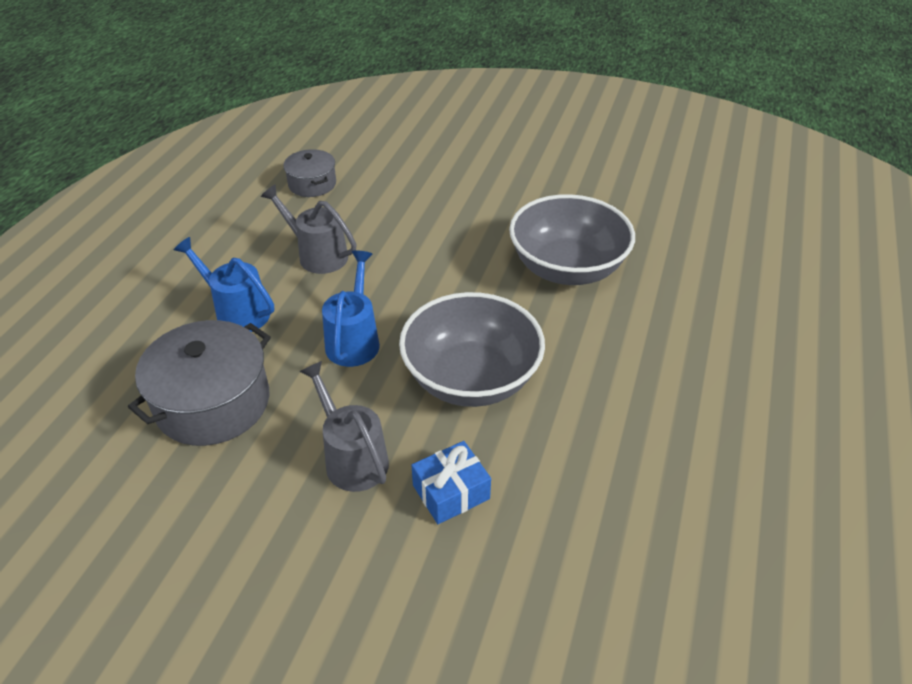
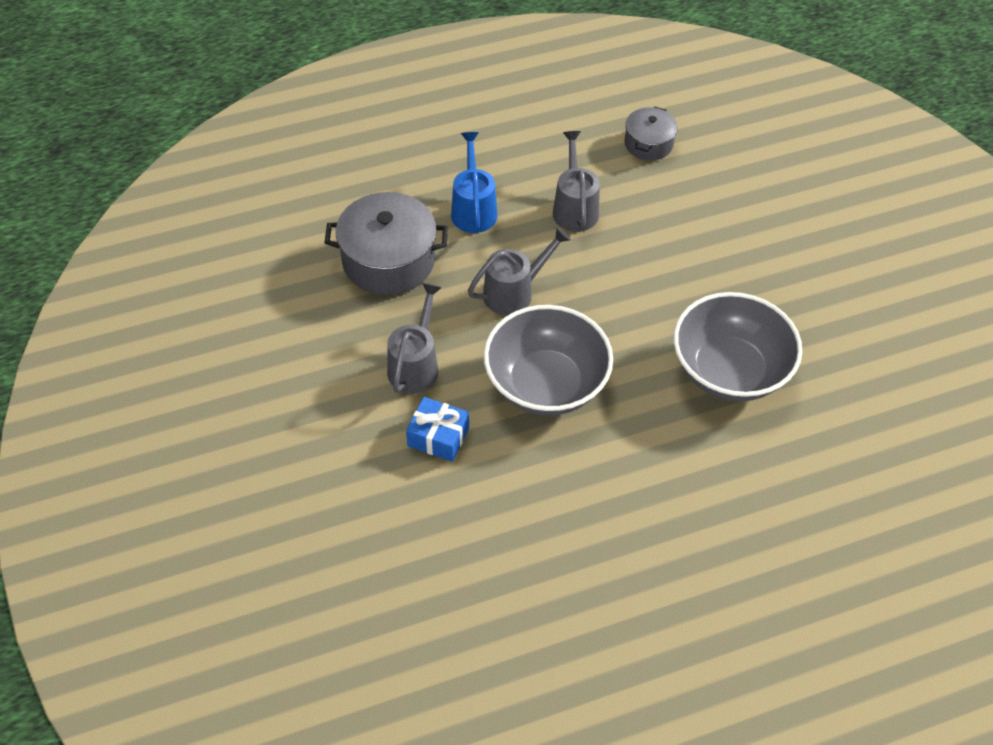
camera: 50 degrees right, 10 degrees up
(354, 339) = (514, 292): blue watering can -> grey watering can

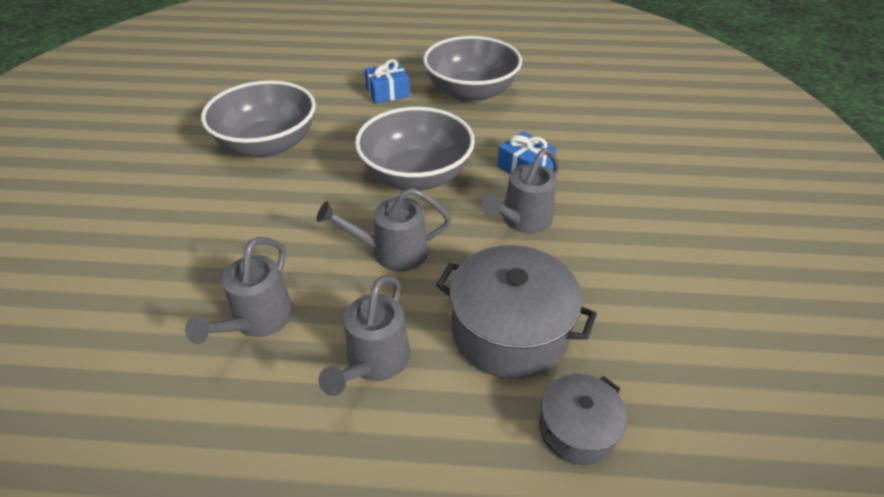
camera: 155 degrees left, 10 degrees down
(473, 209) = (374, 363): blue watering can -> grey watering can
(562, 556) = (471, 93): none -> grey bowl
(648, 143) = (88, 377): grey pot -> grey pot (577, 429)
(670, 515) = (387, 92): none -> blue gift

